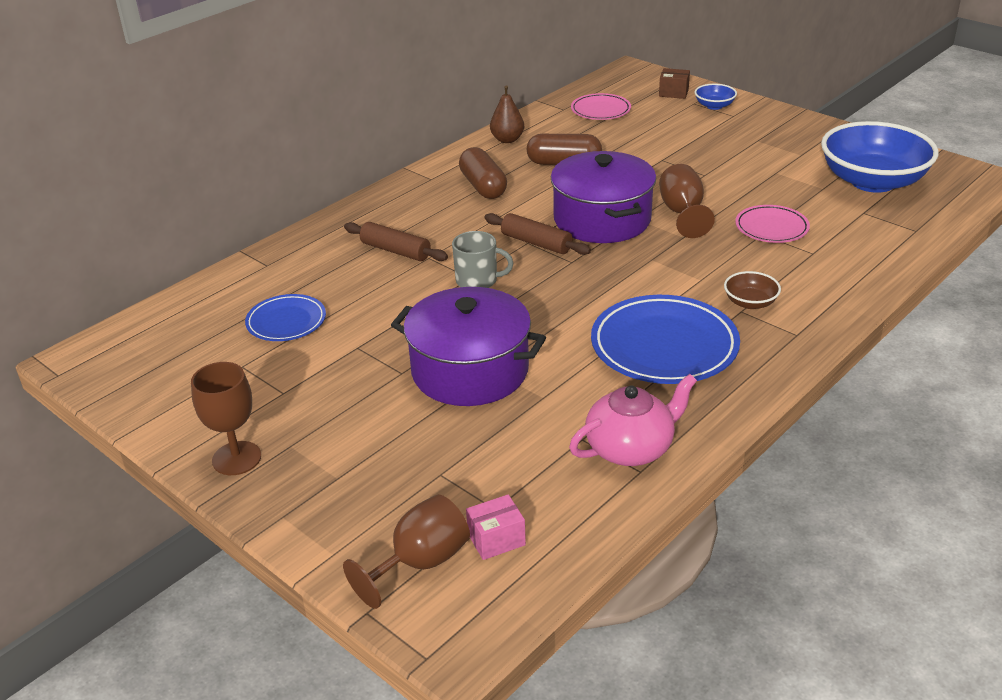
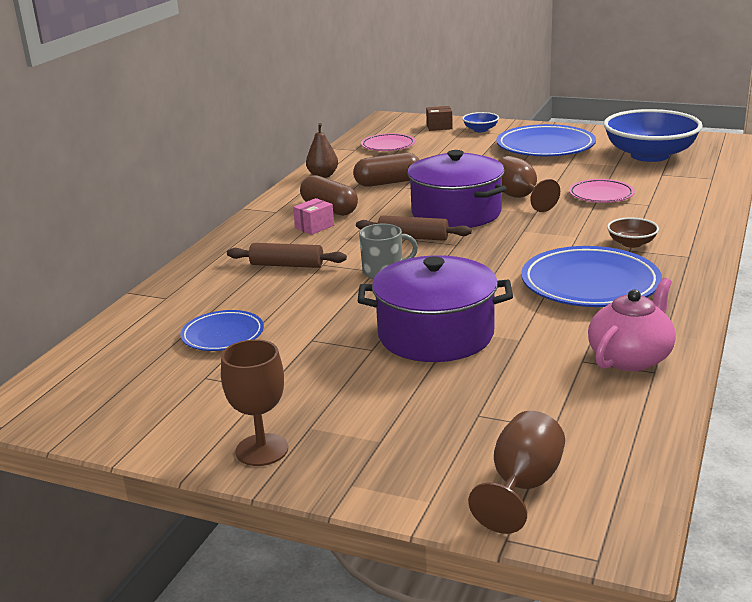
camera: 20 degrees left, 10 degrees down
(496, 539) = (576, 450): pink box -> pink box (314, 227)
(765, 145) = (545, 147): none -> blue plate

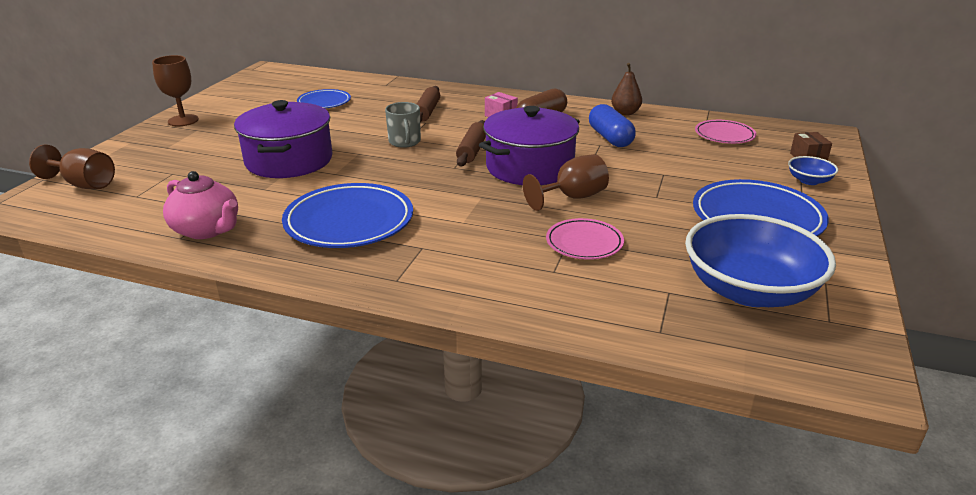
camera: 85 degrees right, 5 degrees up
(388, 183) = (610, 138): brown capsule -> blue capsule
(631, 243) = (438, 250): brown bowl -> none

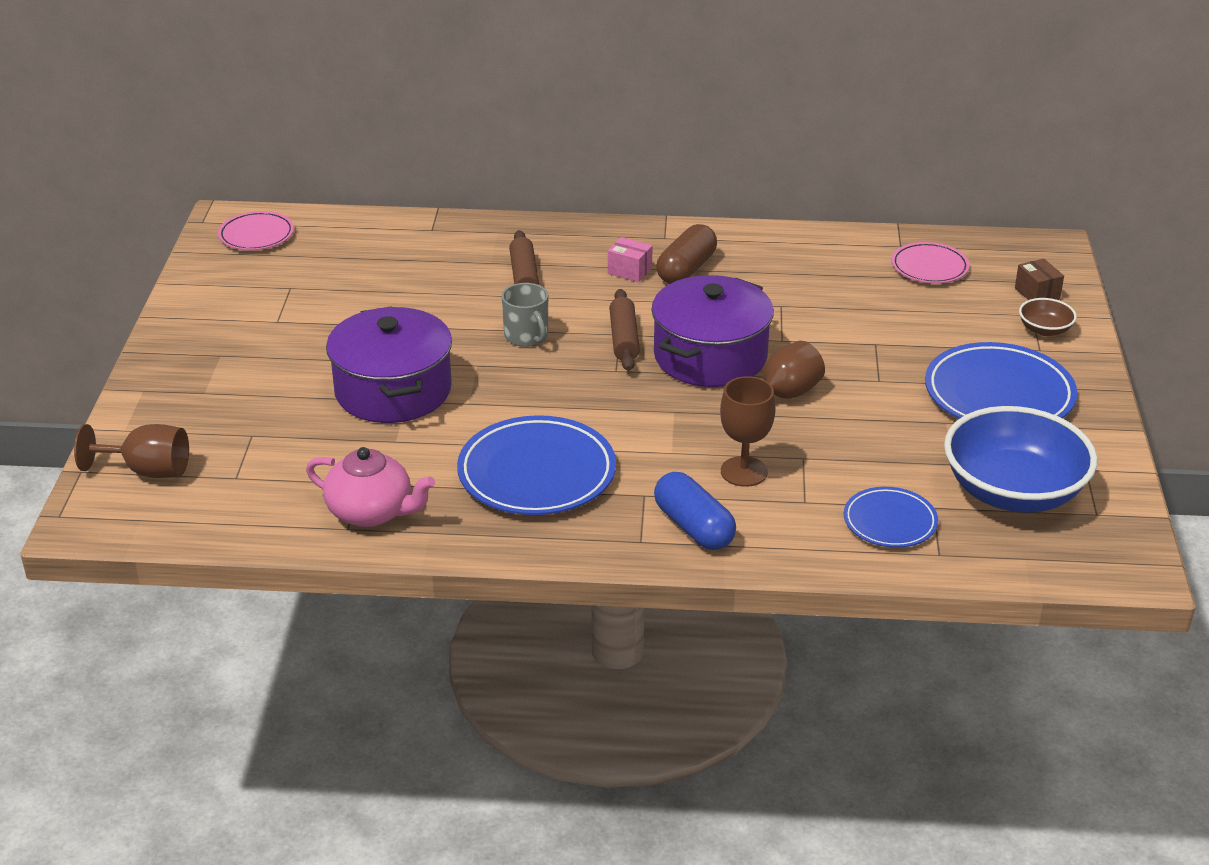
camera: 15 degrees left, 5 degrees up
(183, 120) = (185, 340): brown goblet -> brown goblet (744, 472)
(324, 102) = (365, 277): blue plate -> blue plate (890, 522)
(584, 243) = (822, 459): pink plate -> pink plate (256, 235)
(610, 138) = (789, 292): blue capsule -> blue capsule (693, 527)
(625, 113) = (792, 243): brown pear -> none
(809, 181) = (1044, 329): blue bowl -> brown bowl

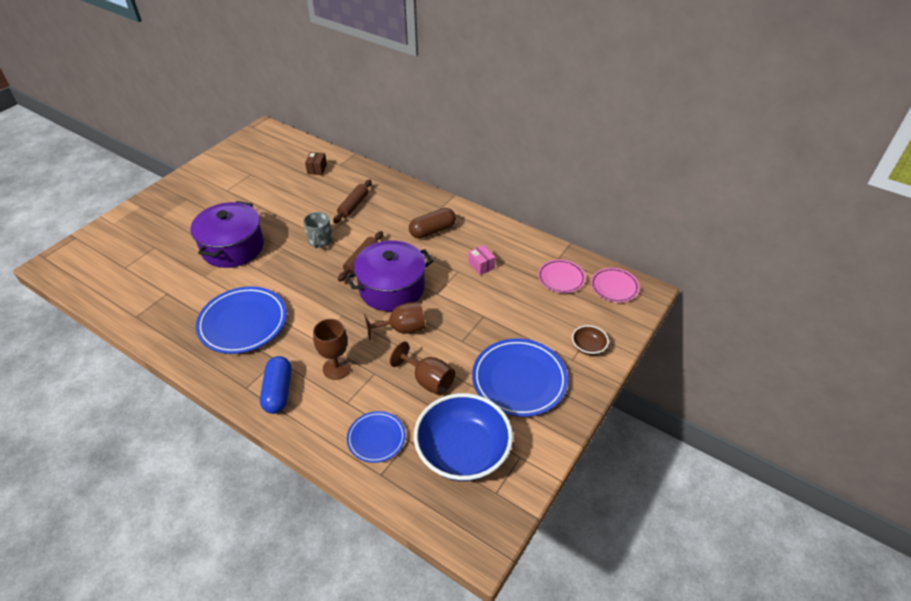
camera: 30 degrees right, 10 degrees up
(148, 471) = (97, 248): brown goblet -> brown goblet (428, 380)
(256, 235) = (266, 141): pink plate -> pink plate (614, 287)
(371, 512) = (154, 312): pink teapot -> none
(629, 271) = (404, 221): pink box -> pink box (481, 266)
(1037, 293) = (607, 320): brown box -> brown box (317, 169)

